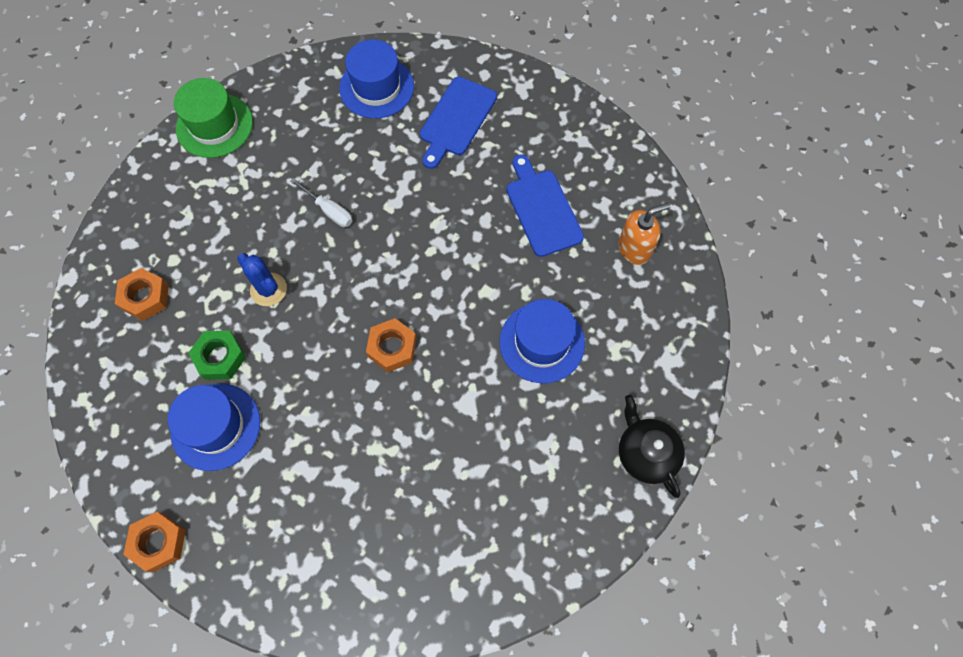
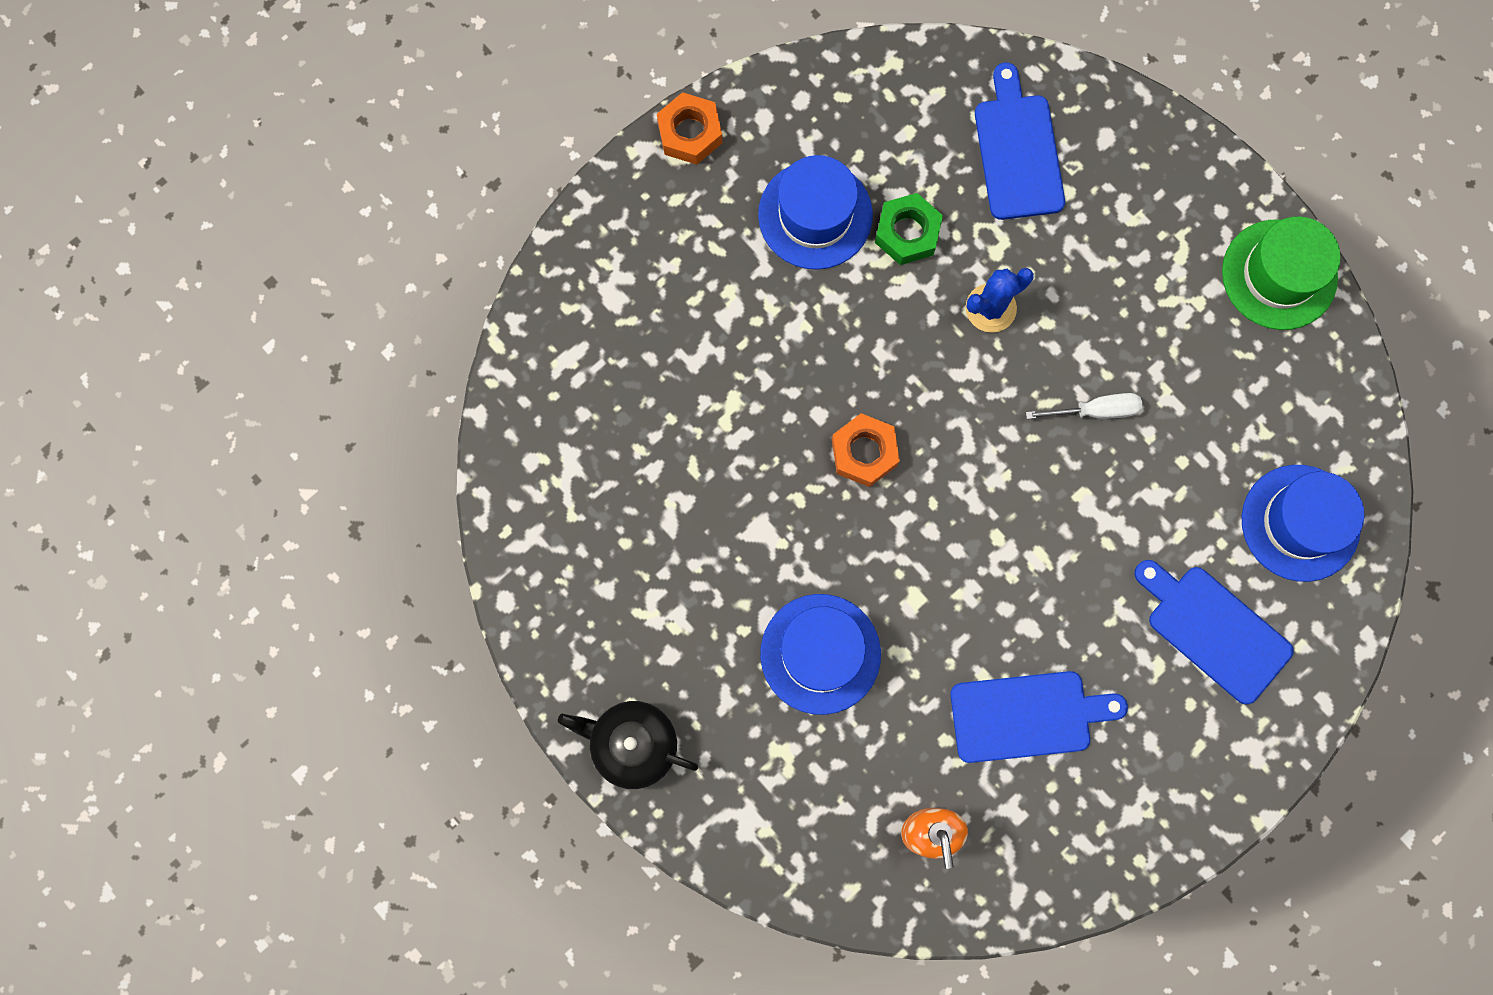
camera: 105 degrees right, 10 degrees up
(145, 297) = (1018, 151): orange nut -> blue cutting board
(329, 211) = (1095, 410): white screwdriver -> white screwdriver turned 150 degrees counterclockwise
(646, 453) = (632, 744): black teapot -> black teapot turned 150 degrees counterclockwise

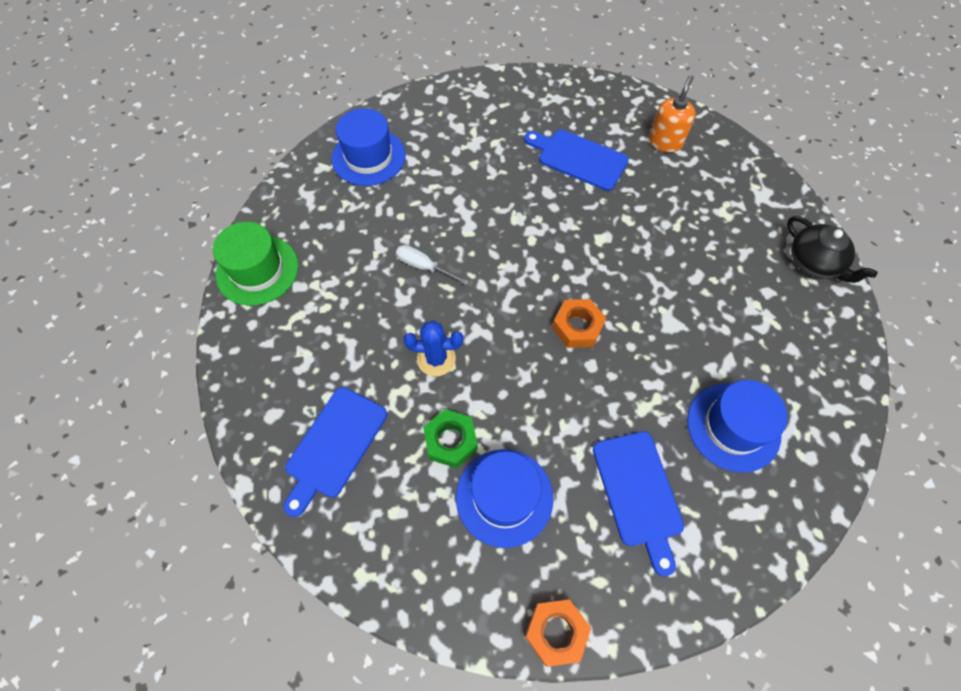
camera: 145 degrees left, 15 degrees down
(820, 654) = (674, 244): blue hat -> blue hat (733, 427)
(1214, 630) = (454, 141): blue cutting board -> blue cutting board (638, 493)

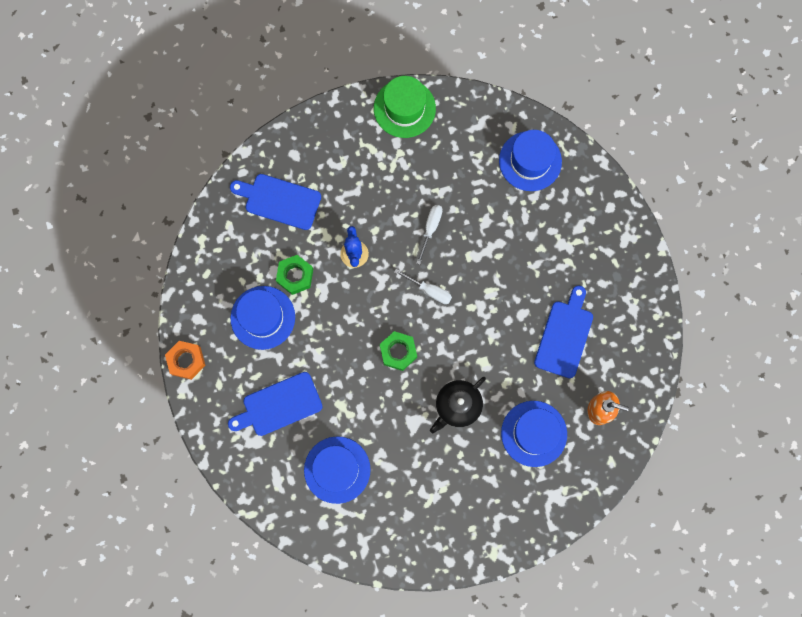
camera: 80 degrees right, 15 degrees up
(503, 280) = (429, 290): none -> white screwdriver
(577, 327) = (398, 352): orange nut -> green nut
(689, 203) = (534, 433): none -> blue hat
(814, 262) = (492, 537): black teapot -> black teapot (457, 406)

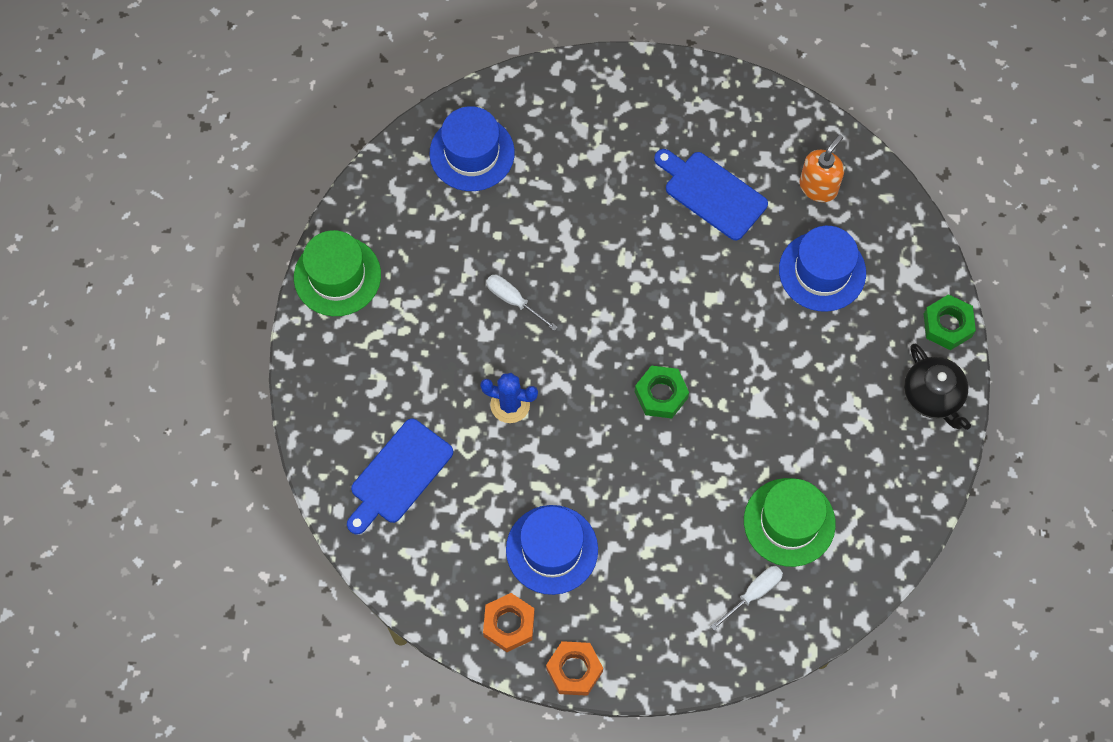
camera: 70 degrees left, 10 degrees down
(203, 308) = (509, 624): none -> orange nut
(279, 405) = (678, 568): blue cutting board -> none
(295, 276) = (511, 489): green nut -> green nut (947, 325)
(337, 469) = (789, 522): blue hat -> green hat
(429, 290) = (595, 329): white screwdriver -> white screwdriver (753, 593)
(457, 406) = (756, 348): black teapot -> black teapot (933, 396)

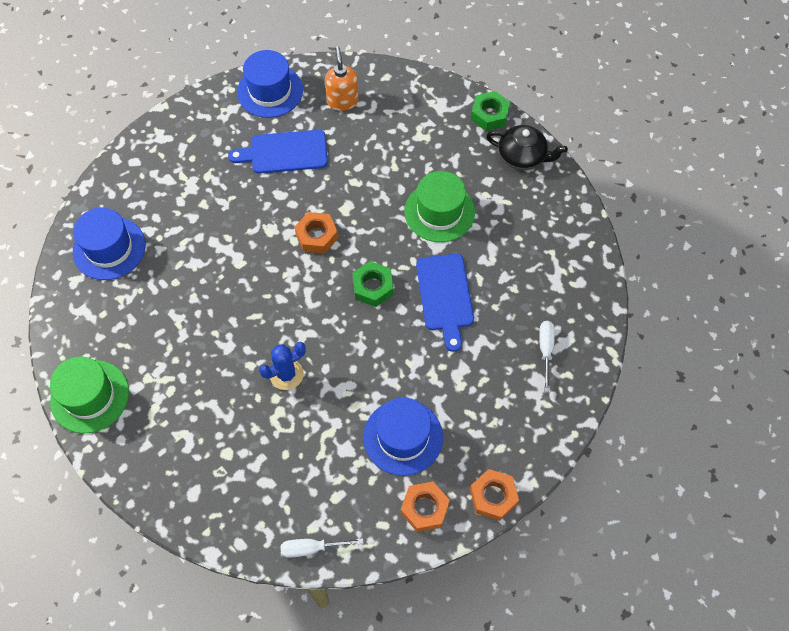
camera: 45 degrees left, 5 degrees down
(398, 475) = (257, 483): blue cutting board -> blue cutting board (445, 296)
(513, 300) = (225, 311): white screwdriver -> white screwdriver (312, 548)
(660, 301) = (317, 236): none -> orange nut
(789, 522) = (521, 292): green hat -> green hat (439, 212)
(822, 271) = (392, 143): blue hat -> blue hat (270, 91)

